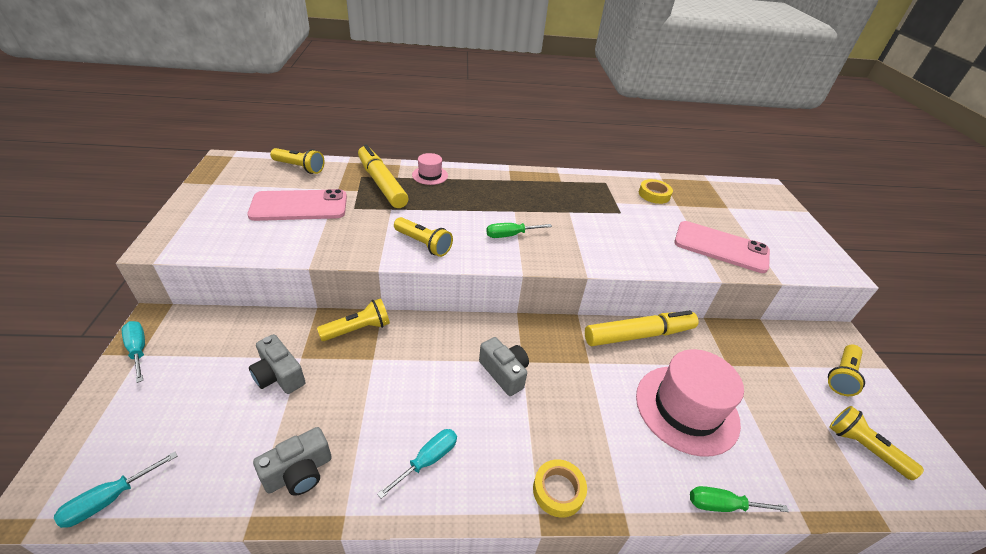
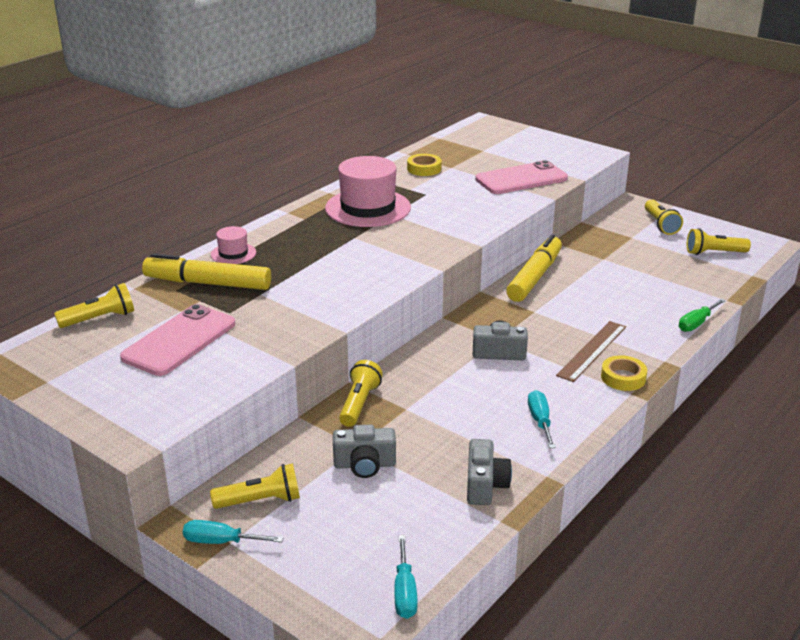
camera: 45 degrees left, 10 degrees down
(423, 244) = (339, 297): yellow flashlight -> yellow flashlight (260, 501)
(510, 235) = (385, 254): green screwdriver -> none
(576, 438) = (592, 350): none -> brown ruler
(686, 409) = (618, 295): pink hat -> pink hat (368, 208)

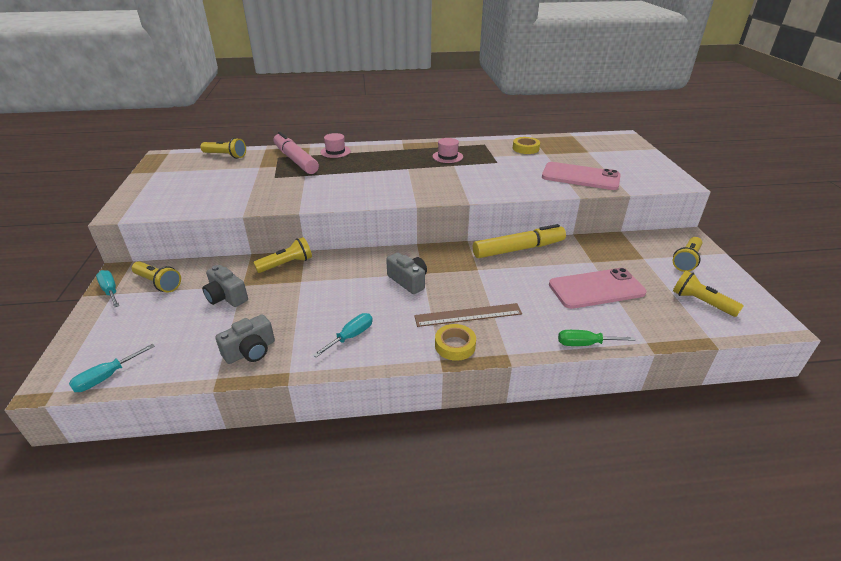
camera: 45 degrees right, 5 degrees up
(179, 340) = (229, 179): pink phone -> pink phone (596, 289)
(208, 283) = (295, 160): yellow marker -> pink marker
(368, 208) = (447, 156): pink hat -> pink hat, size x0.48

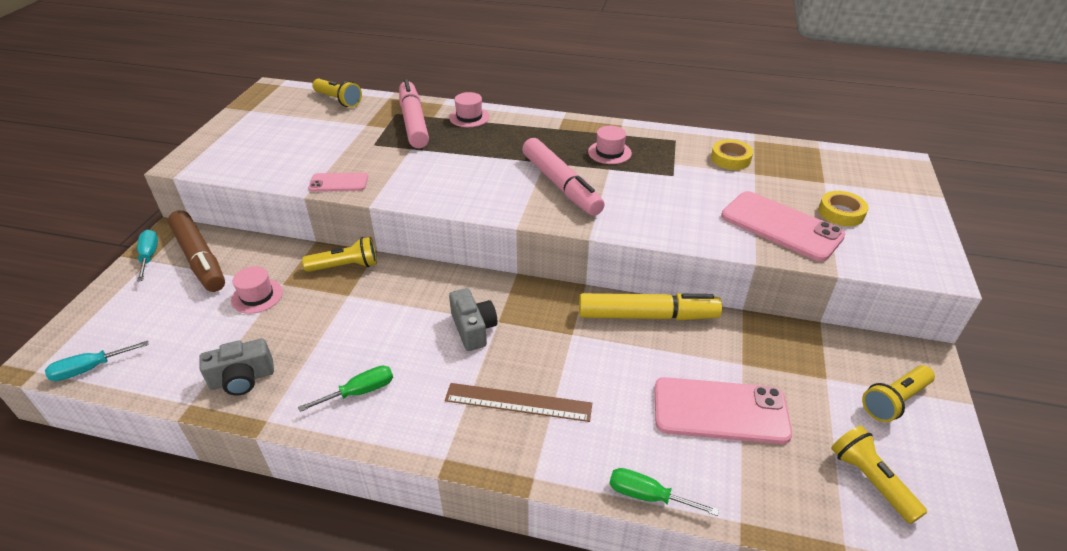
camera: 20 degrees right, 5 degrees up
(158, 283) = (199, 258): yellow flashlight -> brown marker
(226, 297) = (257, 296): grey camera -> pink hat
(264, 203) = (338, 183): none -> pink phone
(351, 336) = (360, 392): turquoise screwdriver -> green screwdriver
(428, 178) = (561, 185): none -> pink marker
(455, 345) = (474, 444): yellow tape -> yellow tape (841, 213)

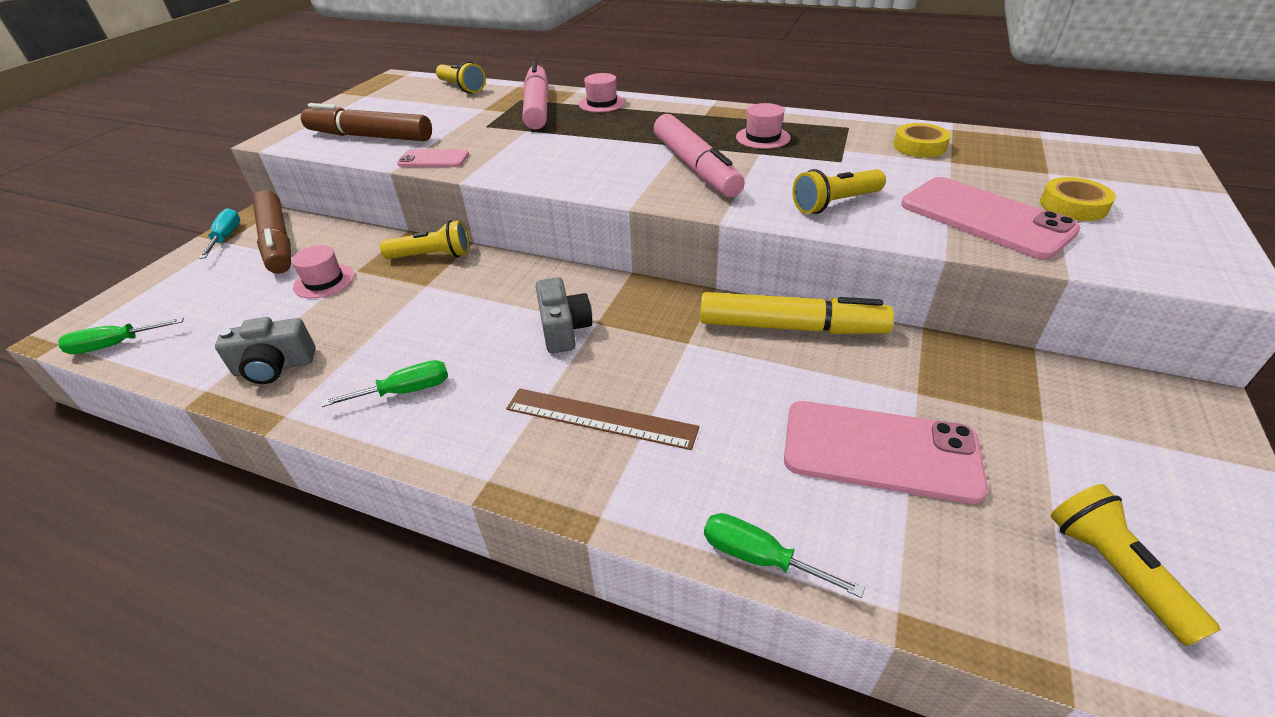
camera: 10 degrees right, 0 degrees up
(90, 369) = (115, 345): turquoise screwdriver -> green screwdriver
(272, 159) = (370, 137): none -> brown marker
(894, 401) = (1151, 458): yellow flashlight -> yellow flashlight (835, 204)

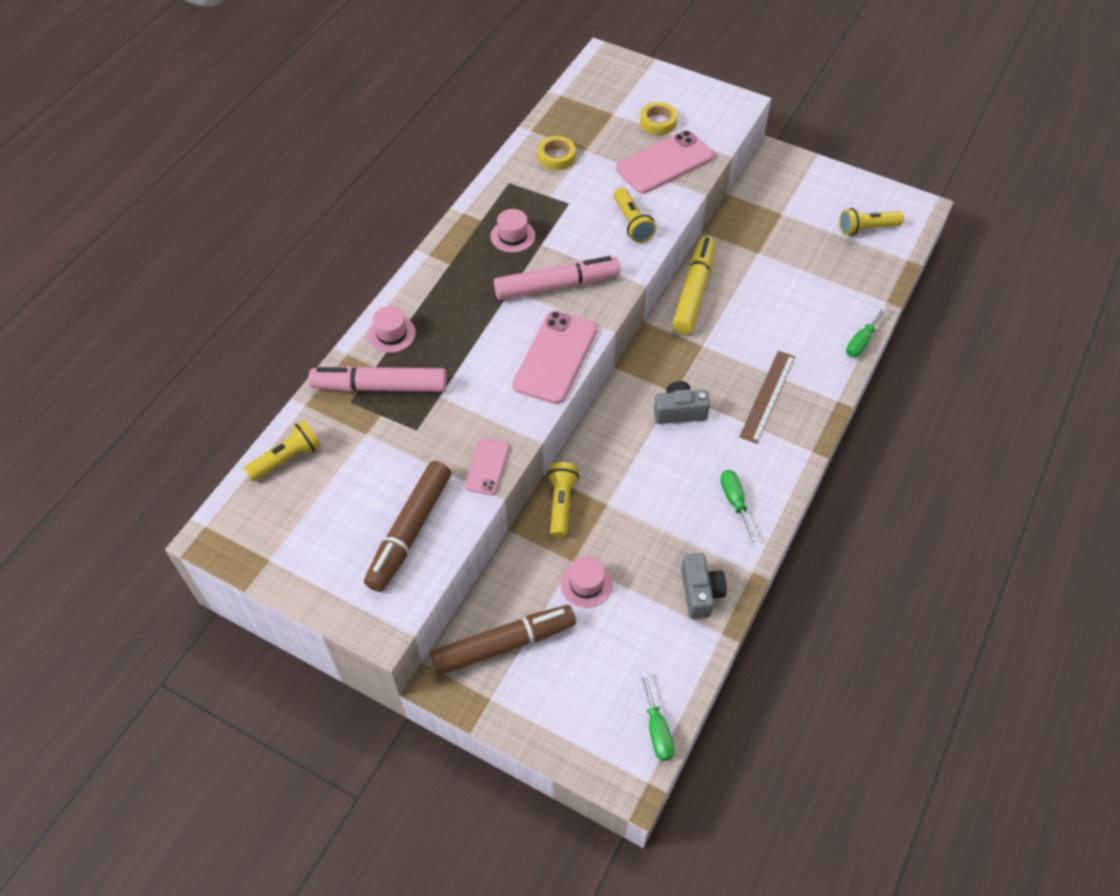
camera: 85 degrees left, 15 degrees up
(226, 237) = (482, 699): turquoise screwdriver -> none
(880, 451) = (799, 281): pink phone -> pink phone (555, 357)

